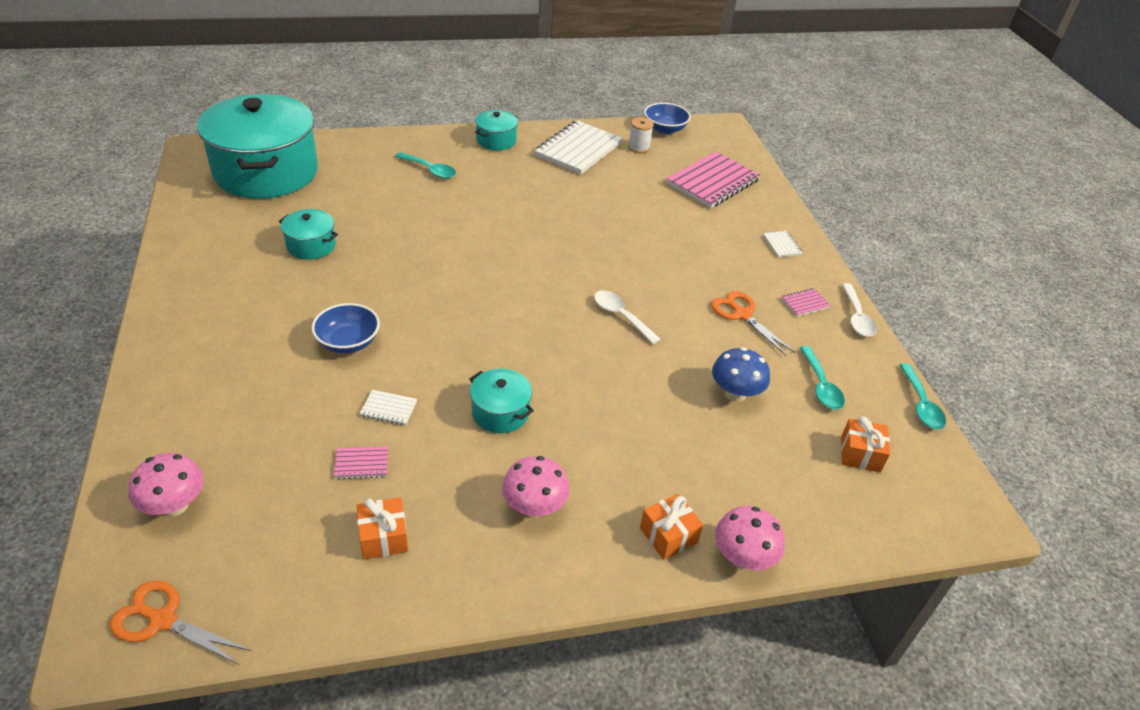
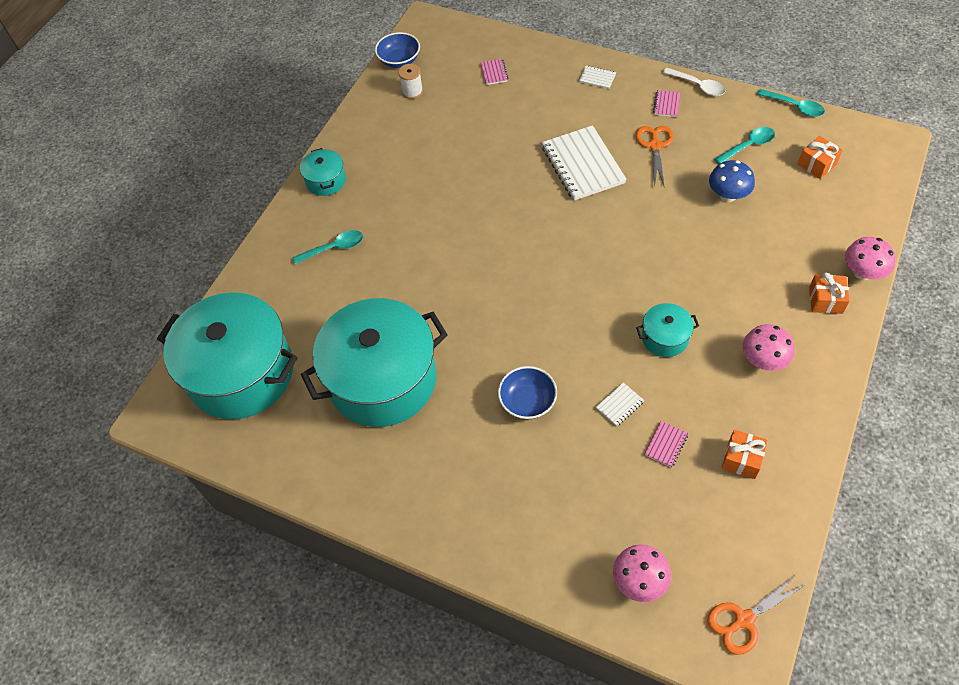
camera: 45 degrees left, 15 degrees up
(311, 245) = (382, 379): turquoise pot -> turquoise pot, size x2.33
(578, 150) = (384, 132): white notebook -> white notebook (582, 165)
(621, 316) = (611, 215): white spoon -> none
(712, 182) = (494, 73): pink notebook -> pink notebook, size x0.43
(742, 315) = (655, 146): orange scissors -> orange scissors turned 90 degrees clockwise
(821, 385) = (748, 146): turquoise spoon -> turquoise spoon turned 60 degrees counterclockwise

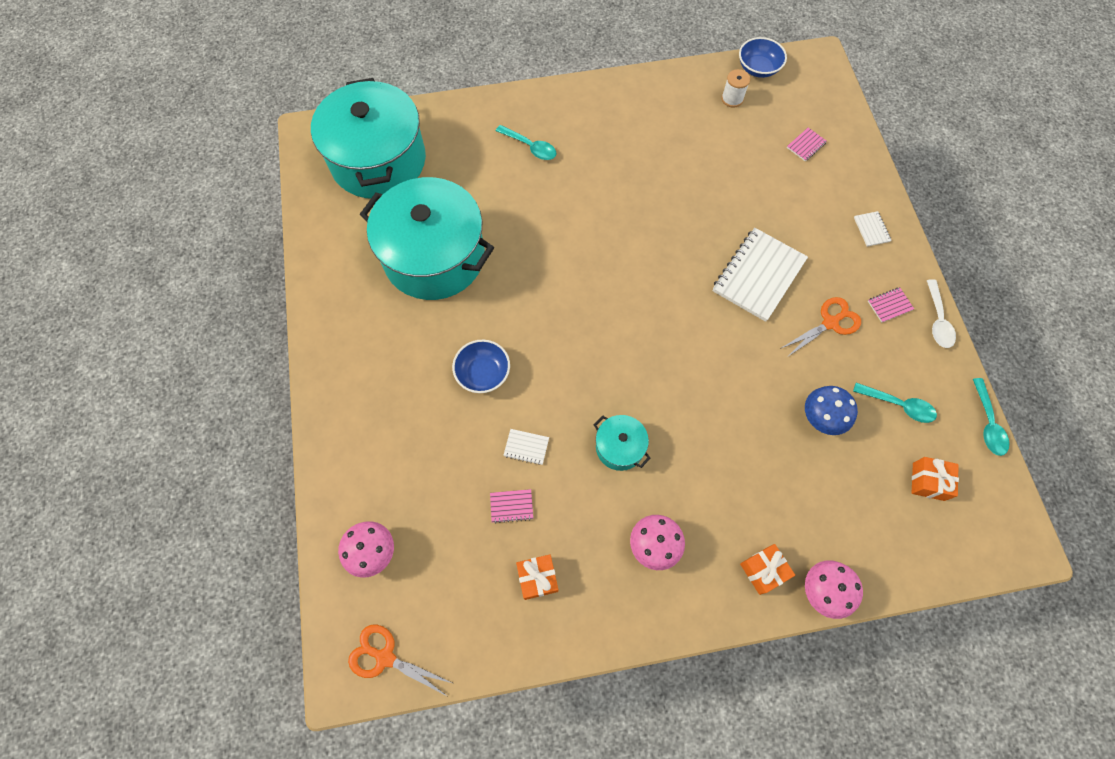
camera: 50 degrees right, 10 degrees up
(326, 181) = (590, 99): turquoise pot -> none

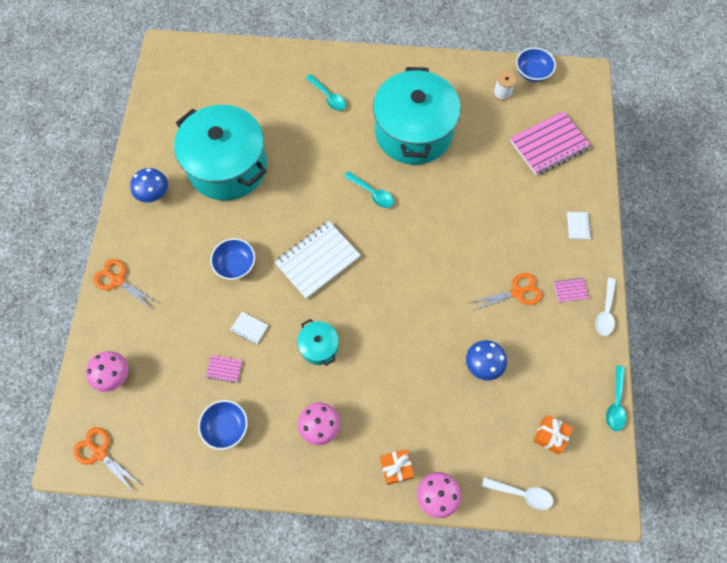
camera: 15 degrees right, 0 degrees up
(339, 430) = (118, 280): none -> orange scissors
(352, 312) = (154, 194): none -> blue mushroom
(378, 161) = (209, 82): turquoise pot -> turquoise pot (413, 132)
(537, 578) = (226, 427): orange gift -> blue bowl
(758, 276) = (472, 241): white notebook -> white notebook (317, 260)
(806, 145) = (549, 145): pink notebook -> pink notebook, size x2.34
(898, 405) = (548, 371): turquoise spoon -> turquoise spoon (372, 193)
(921, 560) = (521, 494): none -> white spoon

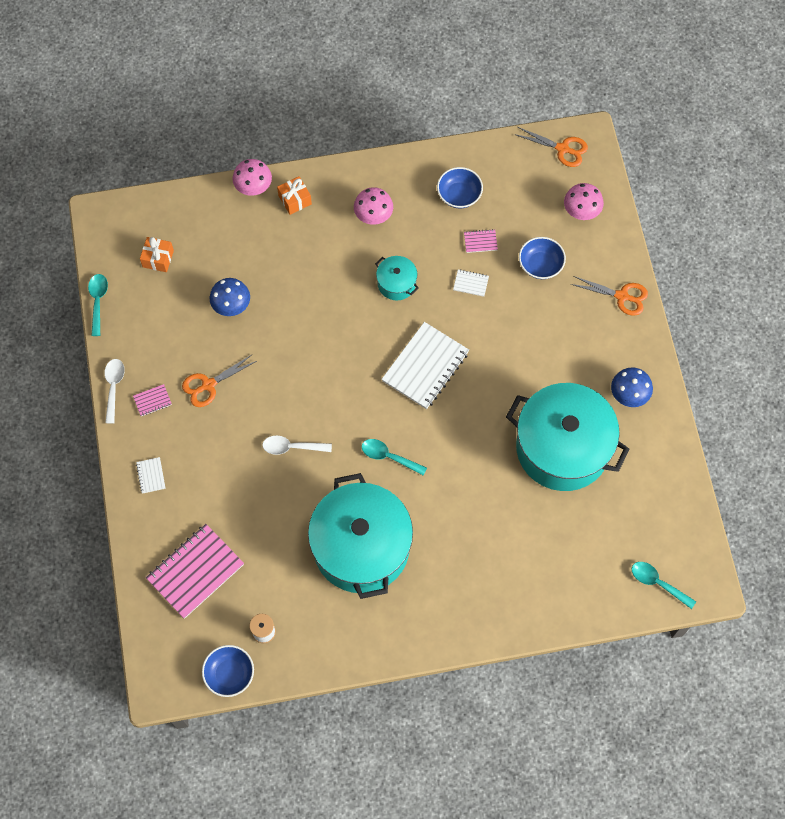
camera: 165 degrees right, 0 degrees up
(235, 264) = (509, 341): blue bowl -> blue bowl (540, 265)
(328, 97) = (478, 570): turquoise spoon -> turquoise spoon (658, 583)
(521, 494) = (178, 206): white spoon -> white spoon (292, 447)

